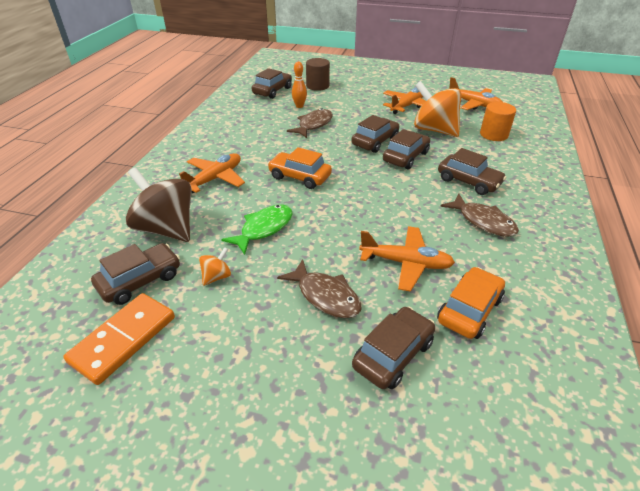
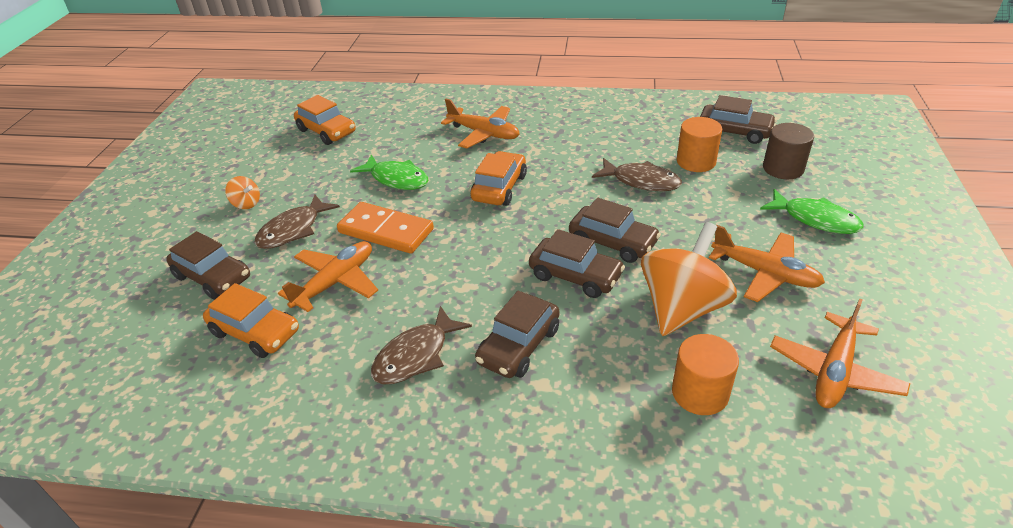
camera: 85 degrees right, 0 degrees up
(123, 339) = (265, 140): orange domino -> orange domino (386, 231)
(140, 280) = (327, 131): brown car -> orange car
(167, 229) = (395, 127): brown spinning top -> none
(217, 276) = (327, 166): orange spinning top -> orange spinning top (246, 204)
(299, 106) = (696, 161): orange bowling pin -> orange cylinder
(366, 87) = (815, 219): none -> green fish
(406, 263) = (335, 282): orange plane -> orange plane turned 150 degrees counterclockwise

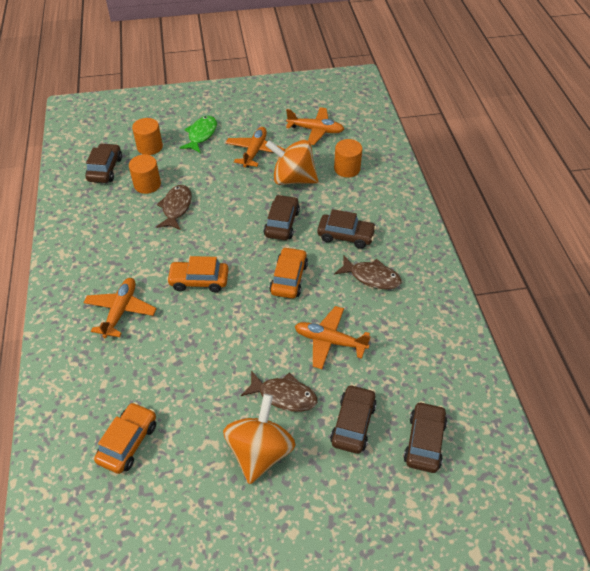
camera: 110 degrees left, 10 degrees up
(246, 204) = (260, 452): orange spinning top -> orange spinning top, size x2.29
(255, 332) = (389, 366): orange car -> orange car (289, 278)
(386, 231) = (267, 333): orange domino -> none
(396, 179) = (200, 350): green fish -> none
(612, 242) = (246, 212): brown car -> brown car (424, 441)
(783, 168) = (150, 147): brown cylinder -> orange cylinder

